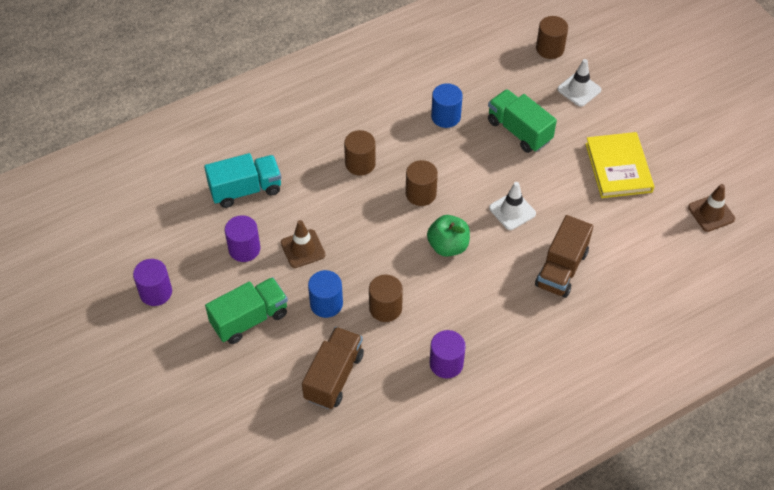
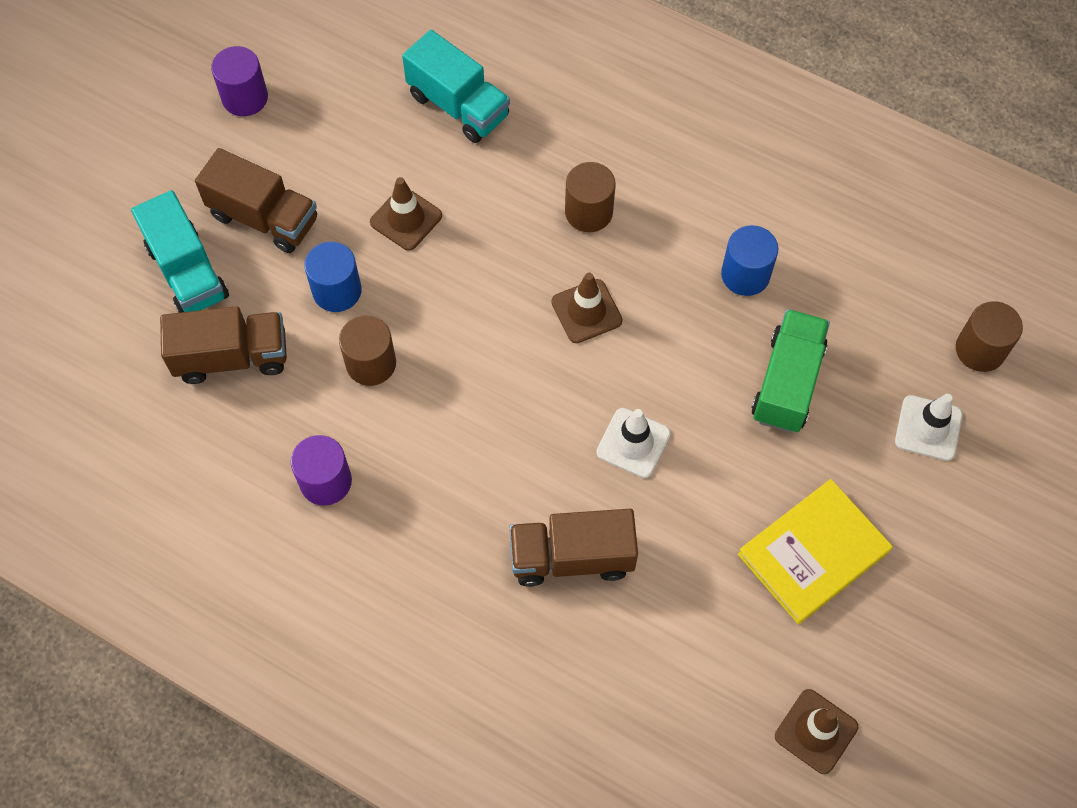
camera: 60 degrees right, 10 degrees up
(244, 249) = (365, 154): purple cylinder -> none
(249, 319) = (264, 218): green truck -> brown truck
(258, 375) = (187, 272): none -> turquoise truck
(421, 194) = (586, 311): brown cylinder -> brown traffic cone
(448, 246) = (519, 389): green apple -> none

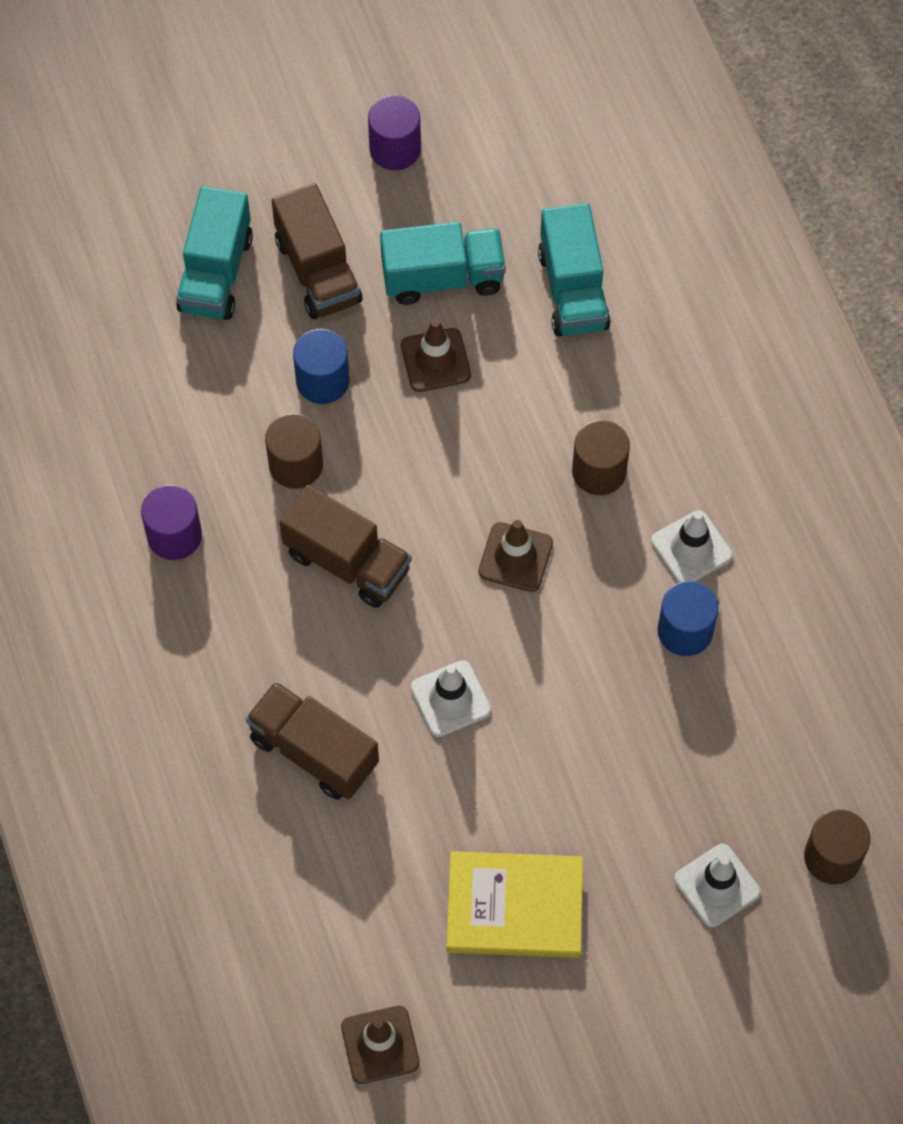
camera: 40 degrees right, 0 degrees up
(232, 357) = (189, 374): brown truck -> brown truck (347, 561)
(359, 160) = (442, 277): none -> turquoise truck
(697, 217) = (691, 548): none -> white traffic cone
(787, 383) = (630, 751): green truck -> none

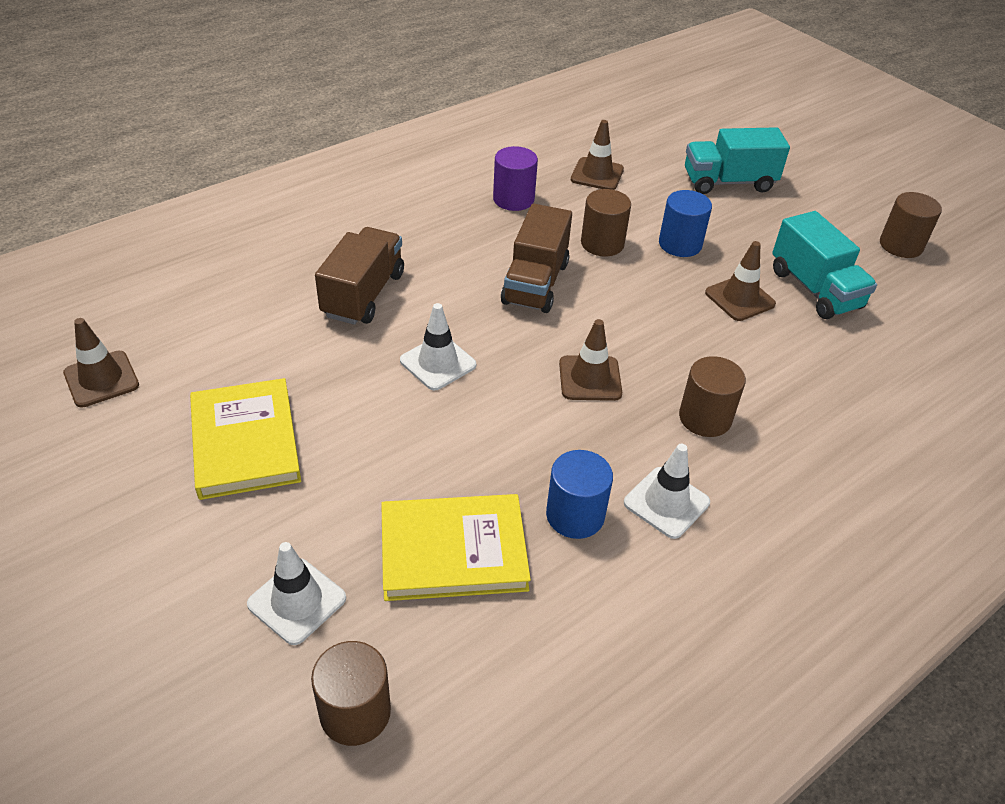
camera: 70 degrees right, 20 degrees down
(150, 419) = (597, 174): none -> brown traffic cone
(318, 271) = (768, 226): brown truck -> none
(395, 149) = (901, 245): purple cylinder -> brown cylinder
(573, 290) = (867, 367): turquoise truck -> none
(697, 745) = (453, 551): none -> yellow book

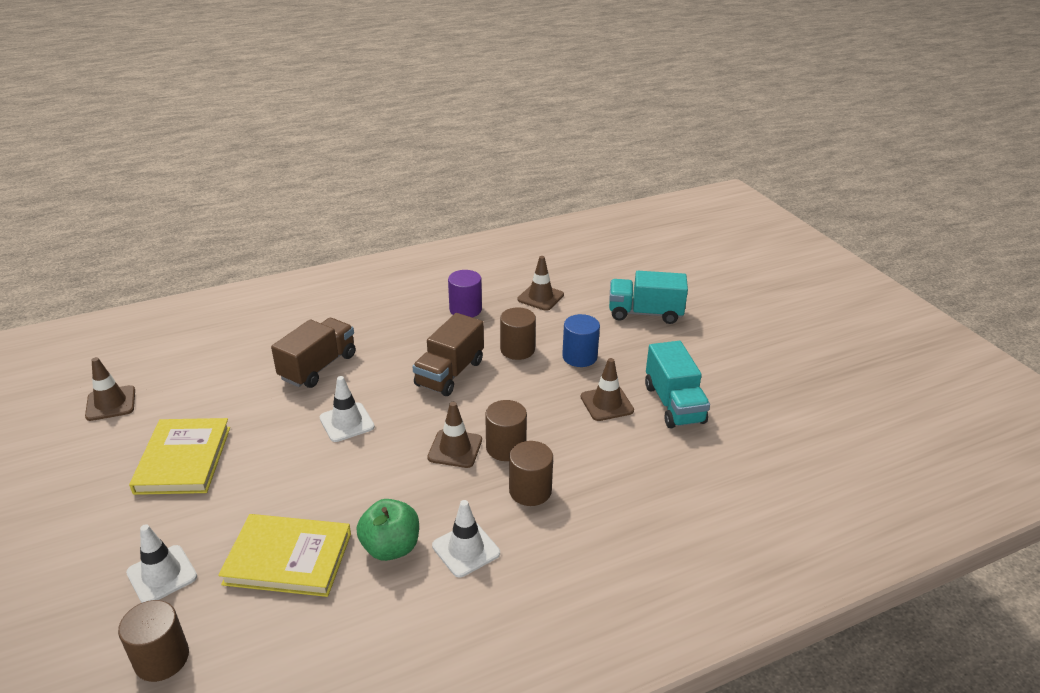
camera: 15 degrees right, 10 degrees down
(575, 515) = (391, 547): blue cylinder -> green apple
(901, 245) = (768, 378): brown cylinder -> brown cylinder (506, 447)

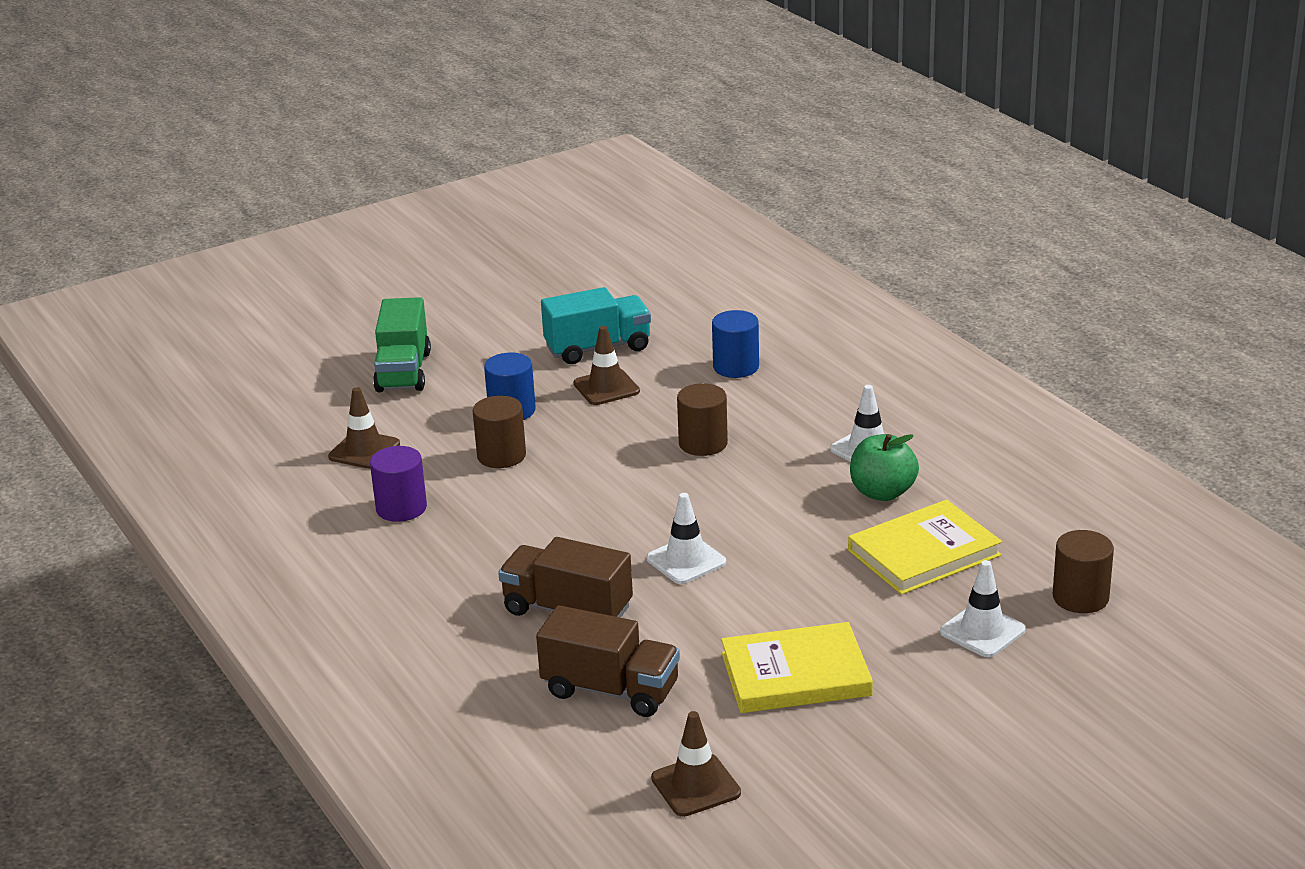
camera: 95 degrees left, 5 degrees down
(288, 558) = (923, 553): yellow book -> yellow book turned 60 degrees clockwise
(450, 373) = (564, 499): brown truck -> brown truck (610, 690)
(455, 449) = (715, 476): brown traffic cone -> none
(530, 491) = (769, 422): brown cylinder -> none
(632, 481) = (736, 367): none -> blue cylinder
(645, 313) = (403, 372): turquoise truck -> green truck

